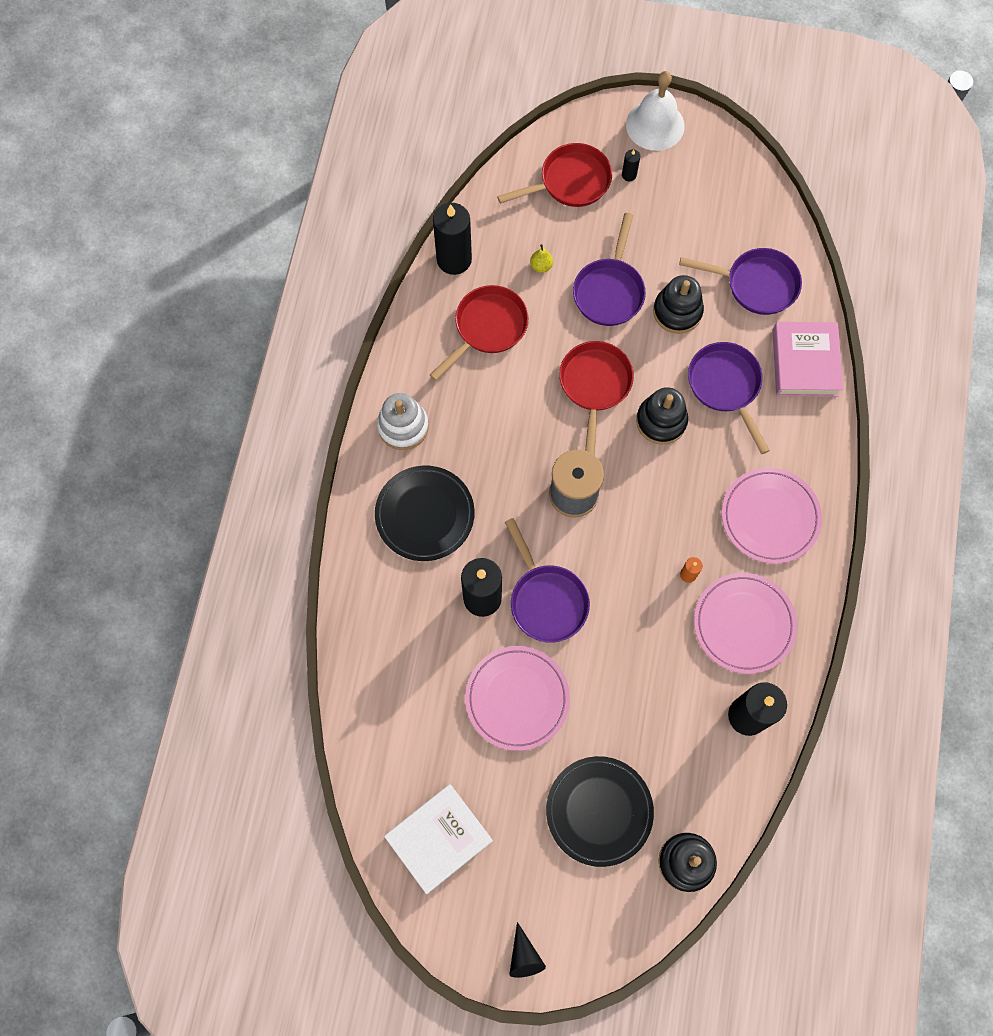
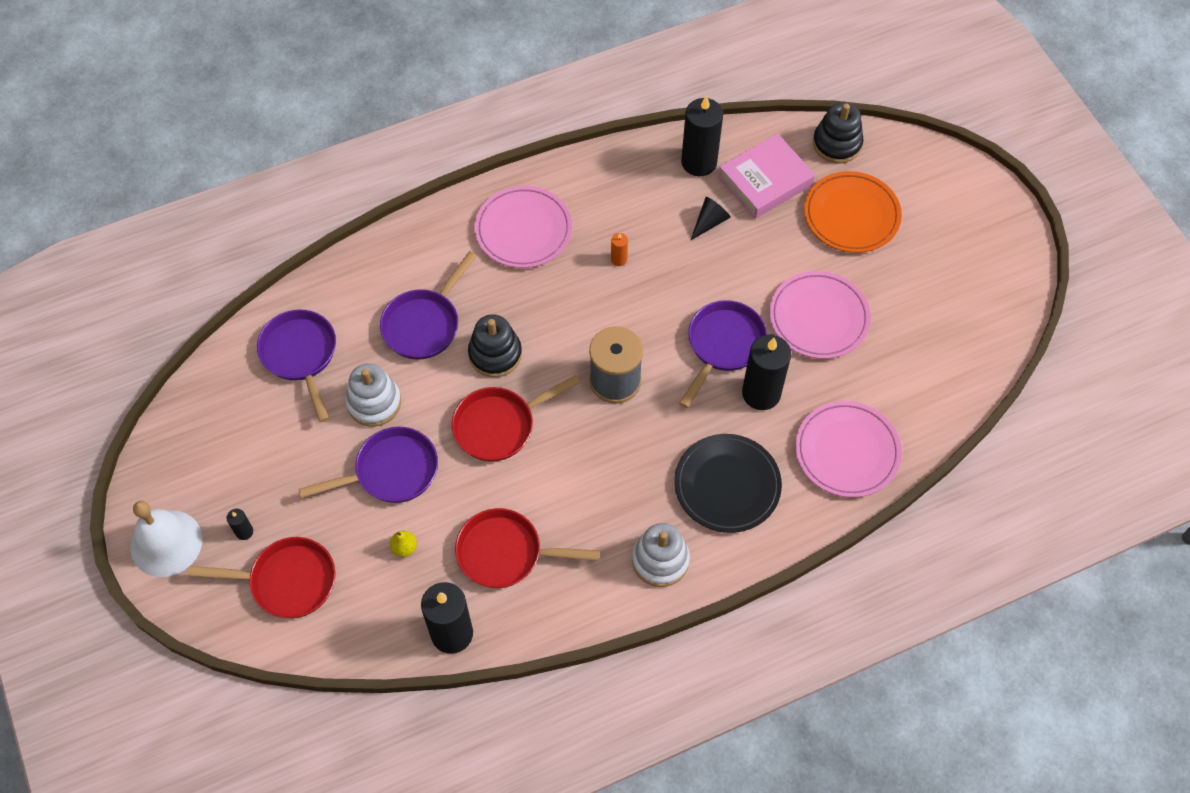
camera: 125 degrees left, 10 degrees down
(439, 839) = (966, 305): white book -> none
(524, 956) = (990, 203): black cone -> black cone (709, 222)
(570, 182) = (287, 581): red pan -> red pan turned 150 degrees clockwise
(599, 811) = (851, 215): black plate -> orange plate
(677, 311) = (374, 403): black stacking toy -> white stacking toy
(743, 624) = (629, 201): pink plate -> pink plate (847, 451)
(805, 363) = (357, 278): pink book -> pink book (765, 181)

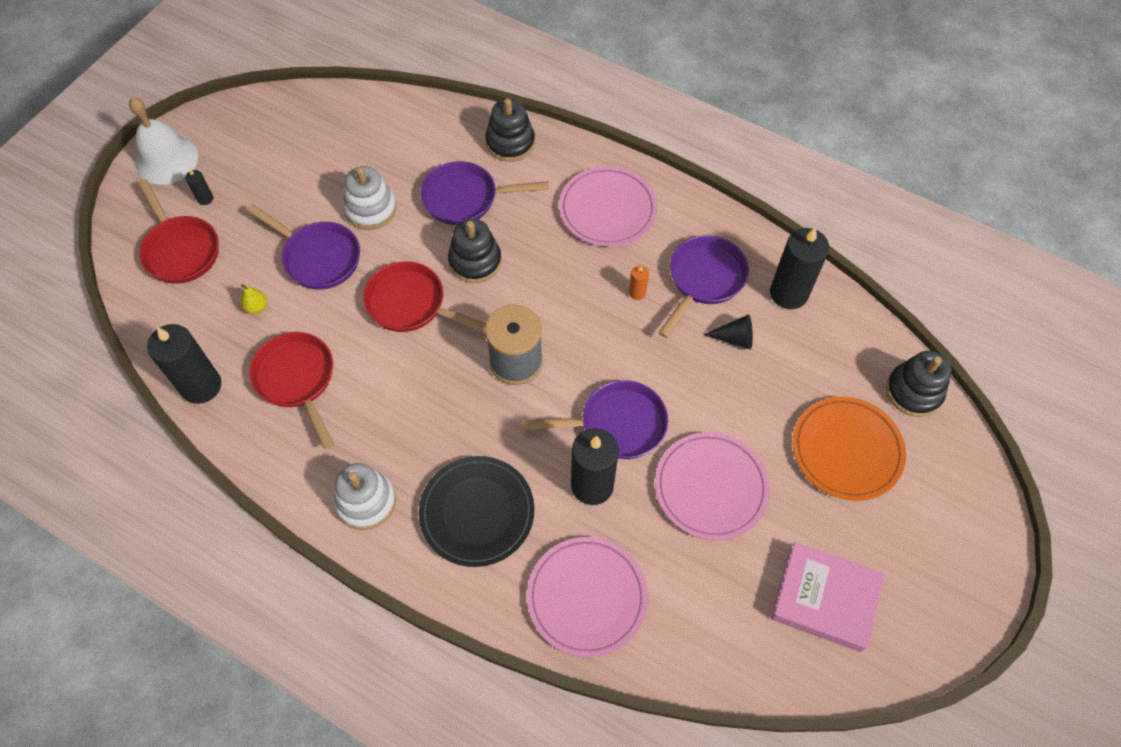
camera: 55 degrees right, 0 degrees up
(300, 355) = (378, 140): purple pan -> purple pan (704, 280)
(394, 257) = (510, 143): none -> black stacking toy
(765, 181) = (817, 356): pink book -> pink book (824, 599)

